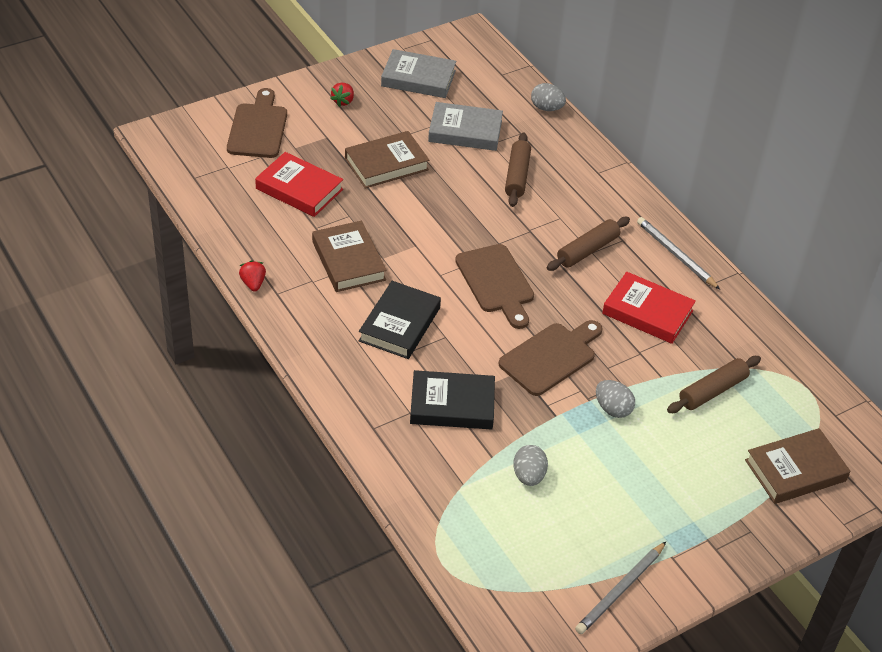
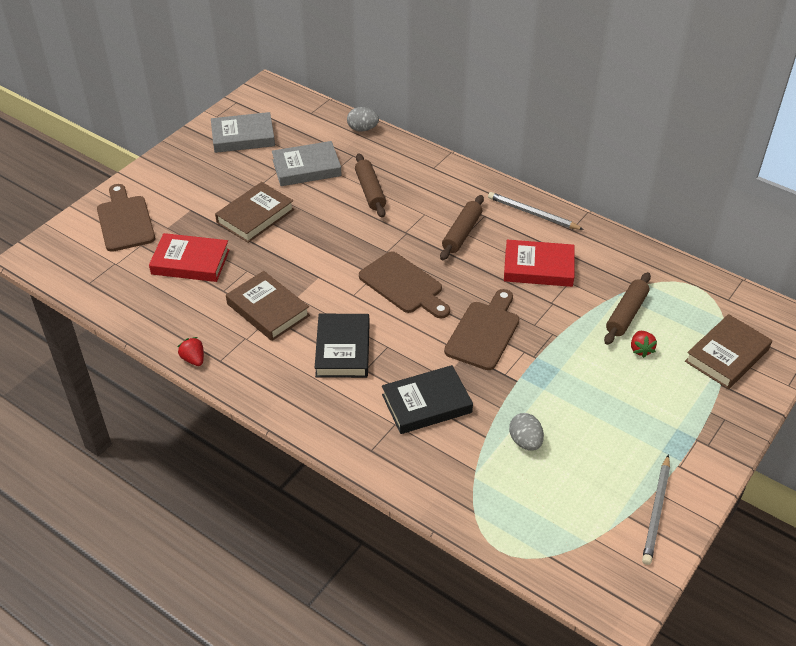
camera: 20 degrees left, 0 degrees up
(343, 101) = (189, 175): red strawberry -> red strawberry (641, 349)
(612, 409) = (558, 358): grey egg -> none

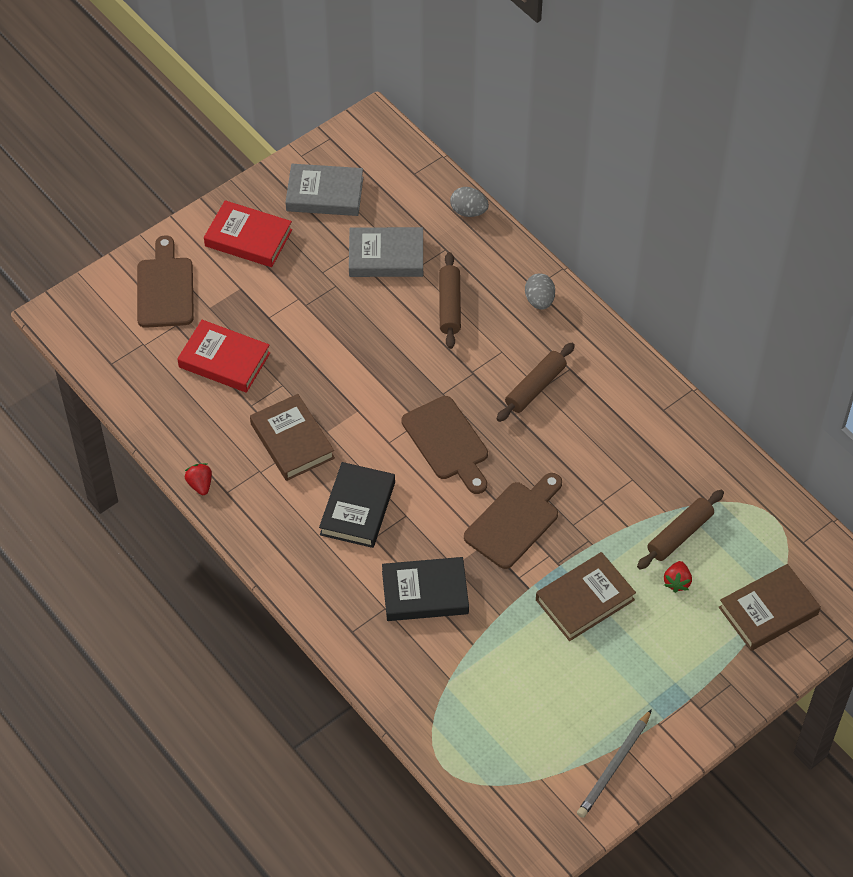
camera: 15 degrees right, 10 degrees up
(255, 216) = (310, 313): brown book -> brown book (585, 600)
(525, 441) = (511, 659): grey egg -> grey egg (539, 300)
(532, 214) = (626, 378): grey pencil -> none
(538, 267) = (605, 453): red book -> red book (248, 238)

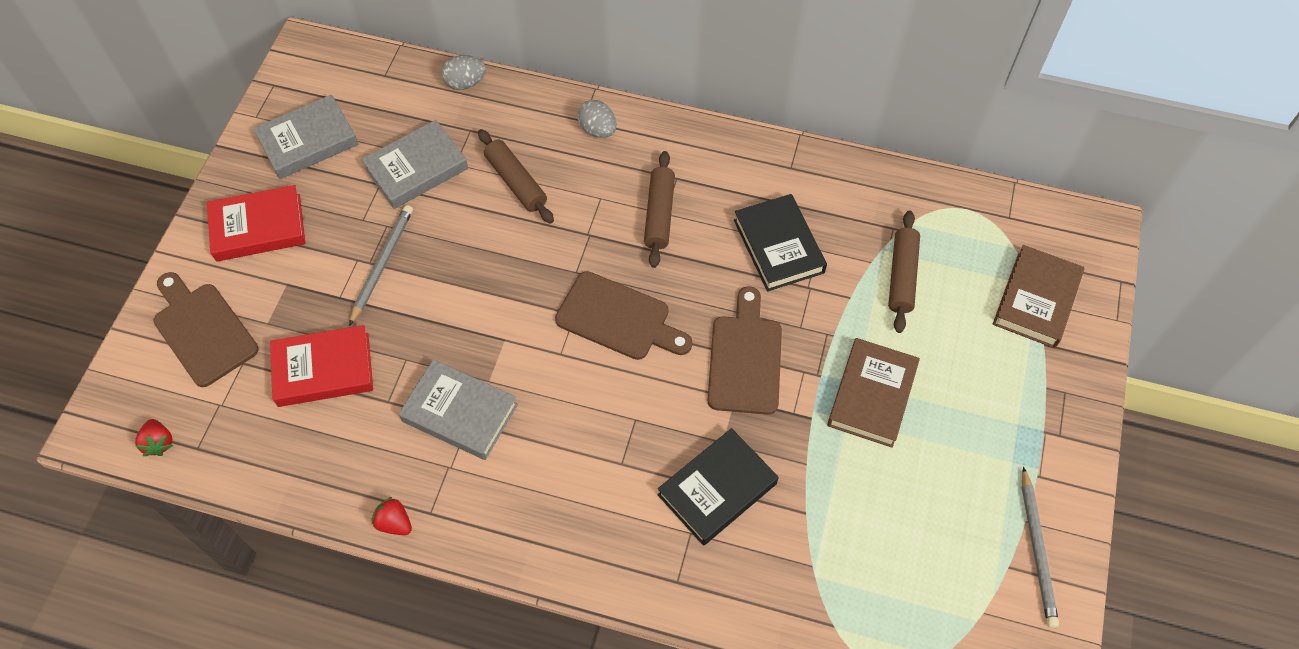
camera: 35 degrees left, 5 degrees up
(292, 441) = (460, 413): brown book -> grey book
(313, 311) = (382, 264): none -> grey pencil
(357, 508) = (581, 443): black book -> black book (778, 246)
(677, 582) = (937, 323): red strawberry -> red strawberry (159, 443)

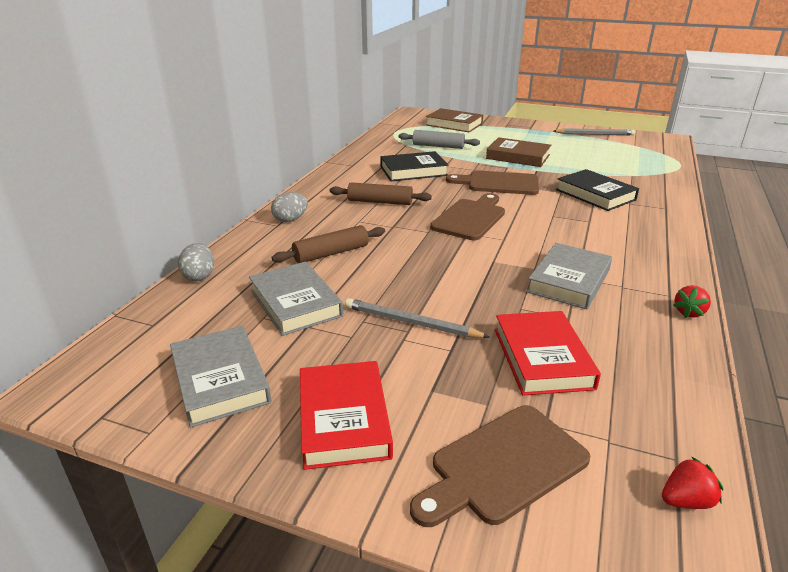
camera: 85 degrees left, 30 degrees down
(902, 276) = (438, 146): brown rolling pin -> grey rolling pin

